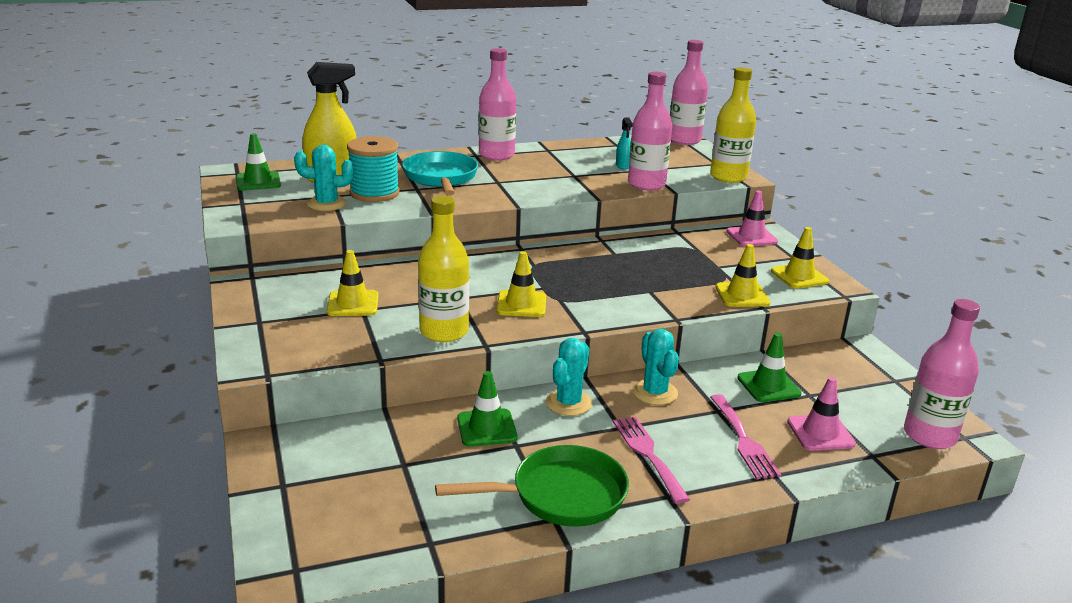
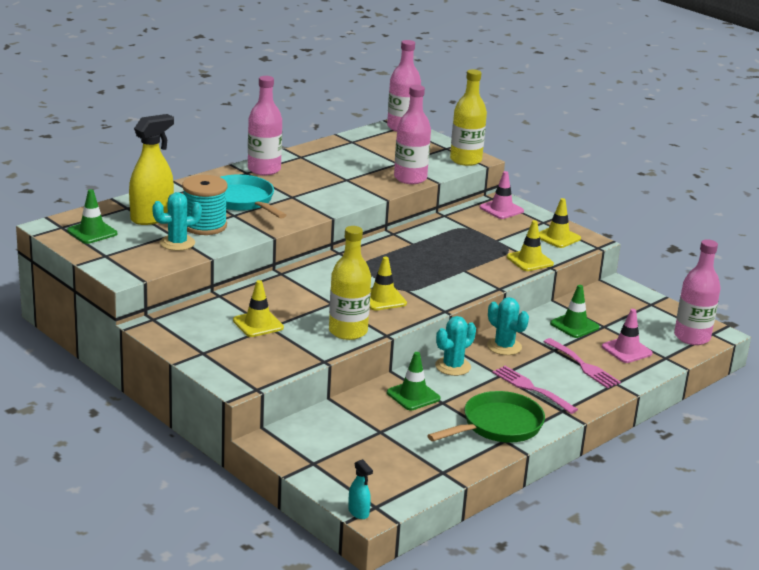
camera: 25 degrees left, 0 degrees up
(568, 403) = (453, 366): turquoise cactus -> turquoise cactus turned 45 degrees clockwise
(623, 166) = (376, 163): turquoise spray bottle -> turquoise spray bottle (358, 512)

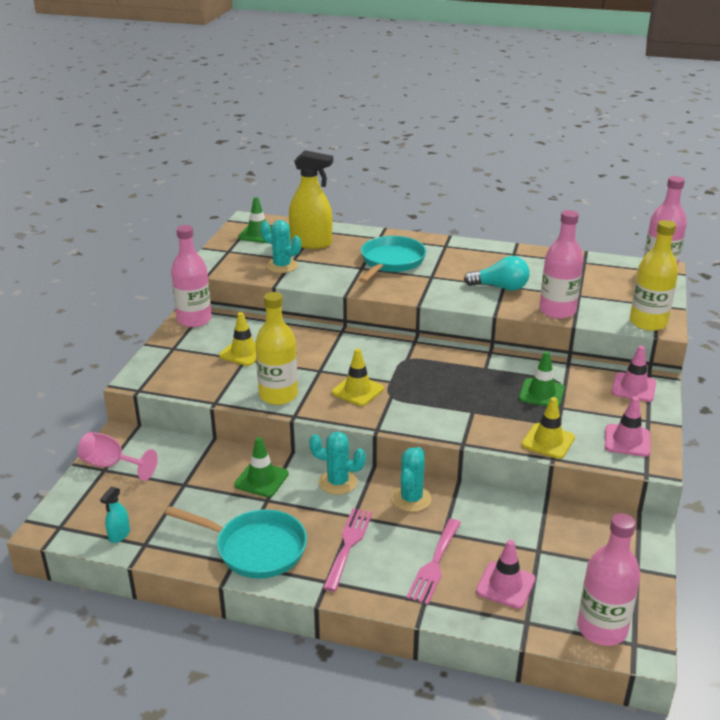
camera: 60 degrees right, 5 degrees up
(204, 226) = (325, 264): turquoise spool -> none
(264, 169) = (462, 249): pink bottle -> pink bottle (194, 320)
(311, 457) = (111, 465): none -> pink goblet
(348, 181) = (500, 287): none -> turquoise light bulb
(358, 512) = (44, 521): turquoise spray bottle -> turquoise spray bottle (119, 535)
(497, 426) = (255, 548): green pan -> turquoise pan
(558, 237) = (627, 441): yellow traffic cone -> pink traffic cone
(574, 325) = (512, 529): green traffic cone -> green traffic cone (541, 393)

